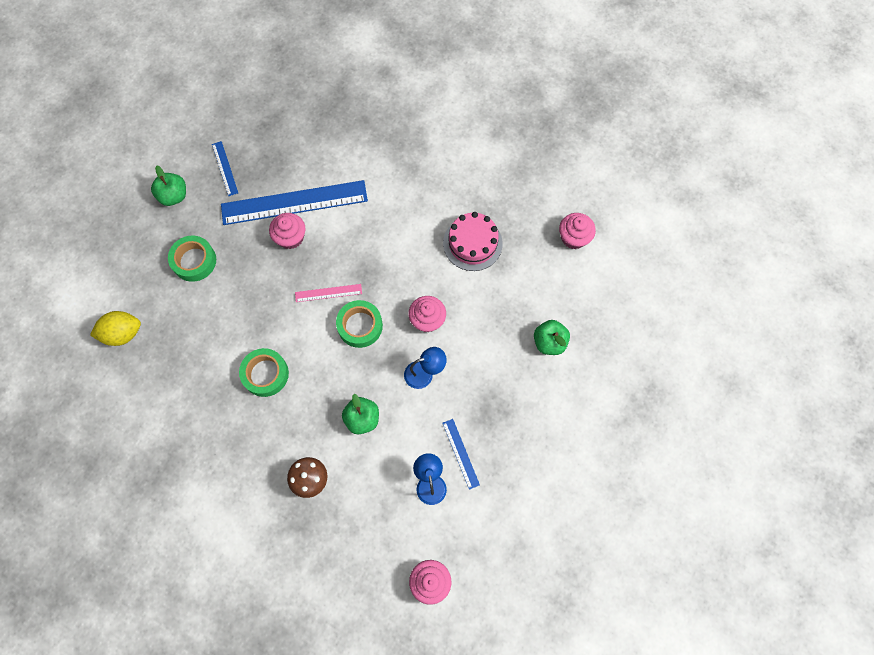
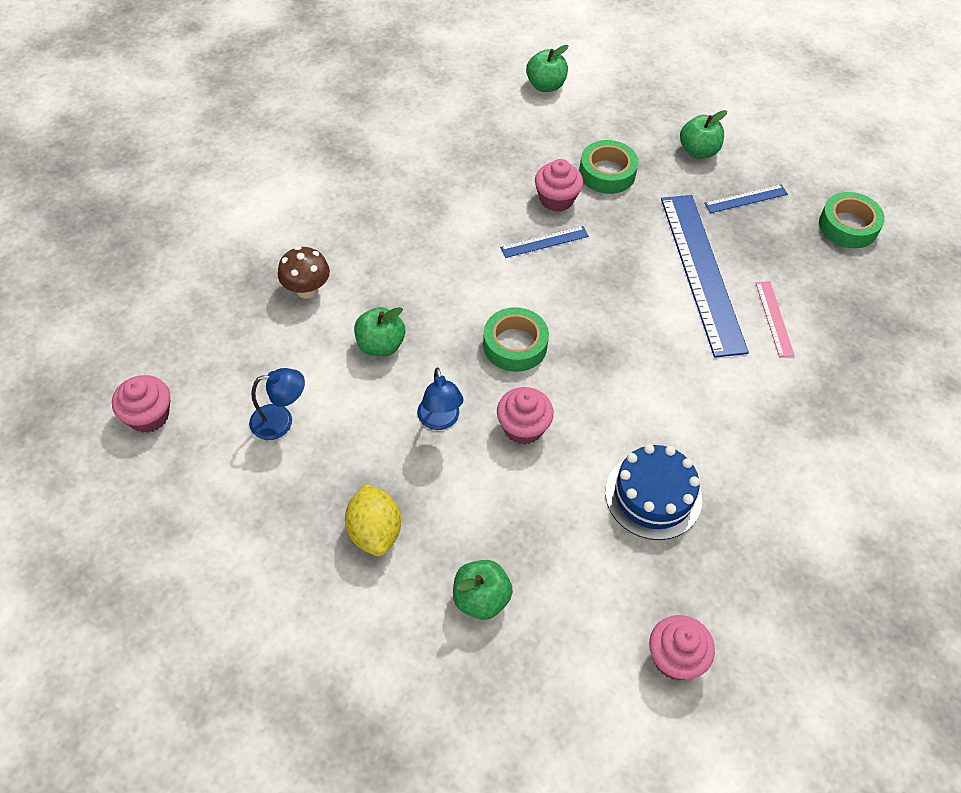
camera: 90 degrees right, 15 degrees down
(89, 306) = (545, 85): none -> green apple
(123, 333) = (510, 114): yellow lemon -> yellow lemon (374, 531)
(265, 374) = (451, 244): green tape -> green tape (848, 226)
(290, 237) = (647, 268): pink cupcake -> pink cupcake (556, 199)
(328, 293) = (564, 310): pink ruler -> pink ruler (774, 318)
(460, 453) = (316, 461): blue ruler -> blue ruler (544, 242)
(472, 243) = (653, 495): pink cake -> blue cake

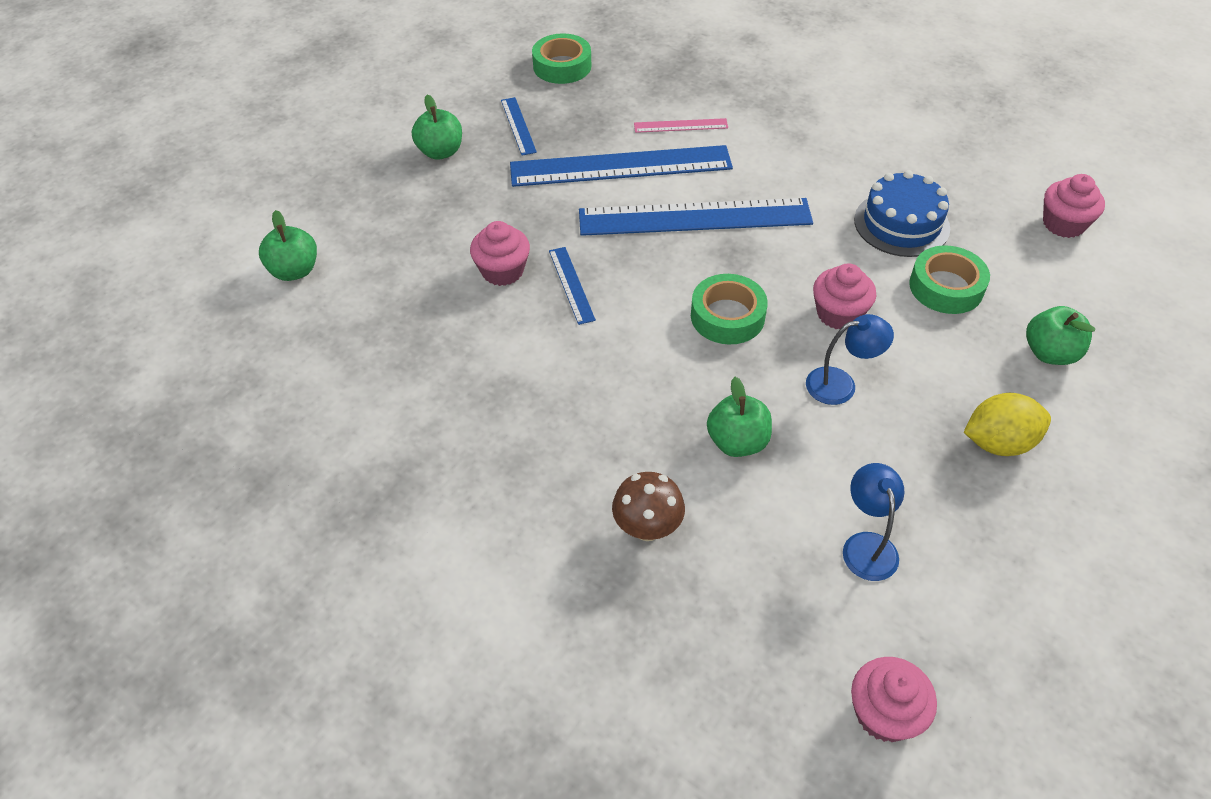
camera: 85 degrees left, 5 degrees down
(607, 173) = (464, 225): green tape -> green tape (946, 287)
(639, 326) = (694, 217): none -> blue ruler

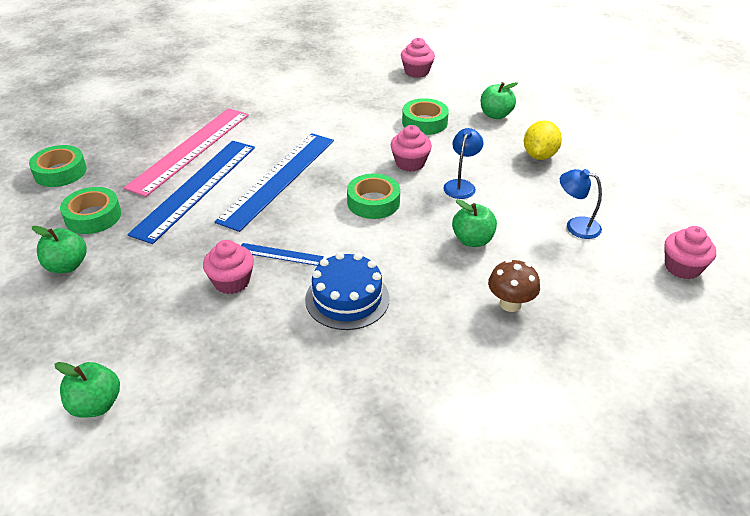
camera: 60 degrees left, 10 degrees down
(518, 126) = (93, 216): blue ruler -> green tape
(680, 126) = (190, 150): pink ruler -> pink ruler, size x2.27
(901, 224) = (365, 114): blue cake -> blue cake (347, 298)

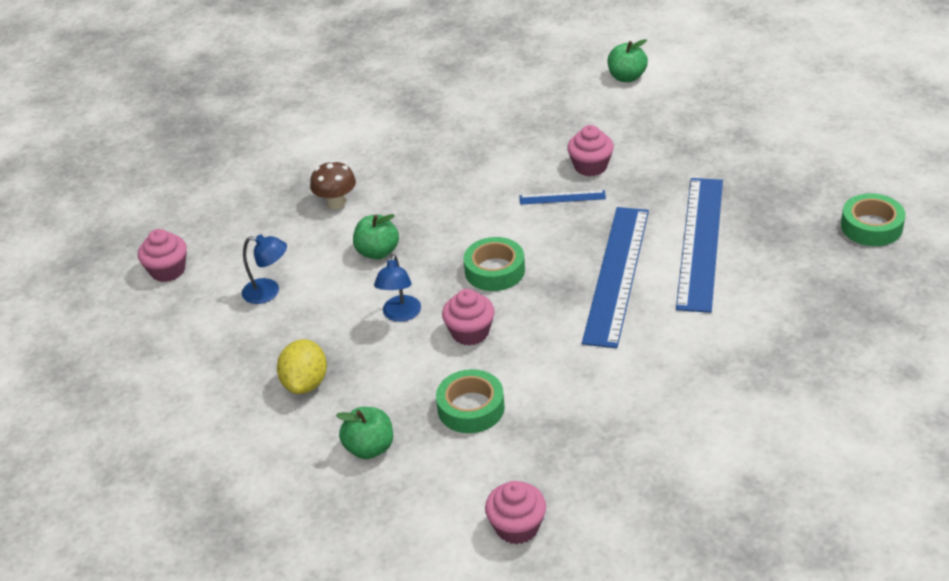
camera: 170 degrees right, 0 degrees up
(67, 266) = (749, 146): green apple -> none
(93, 216) = (776, 190): green tape -> none
(190, 150) = (752, 289): pink ruler -> none
(347, 298) = (481, 176): blue cake -> none

